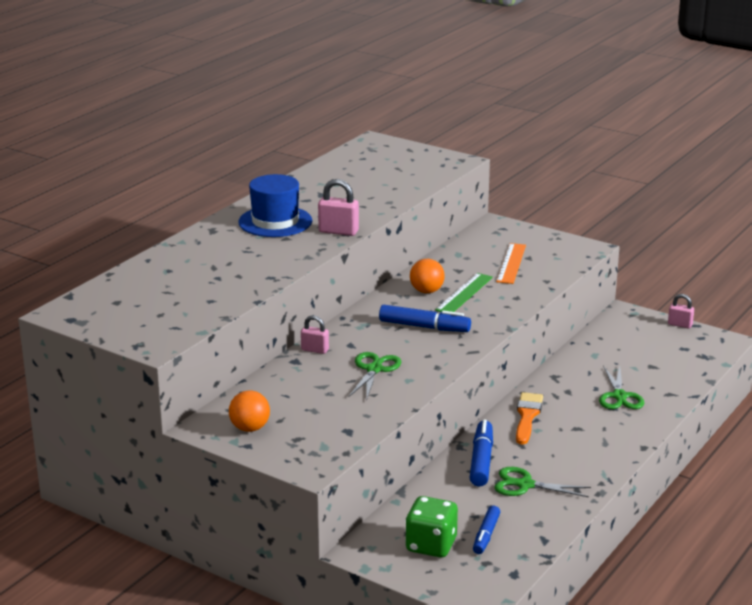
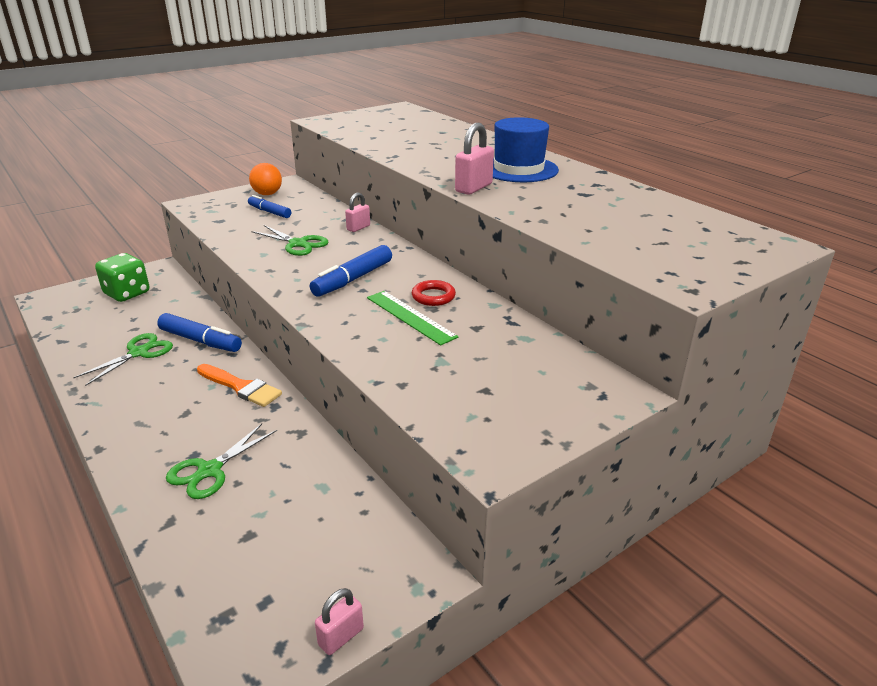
camera: 110 degrees right, 5 degrees up
(426, 291) = (433, 296): orange ball -> red ring
(486, 535) = (105, 317): blue marker -> blue marker (269, 212)
(511, 263) = (474, 370): orange ruler -> none
(619, 396) = (210, 470): green scissors -> green scissors turned 75 degrees counterclockwise

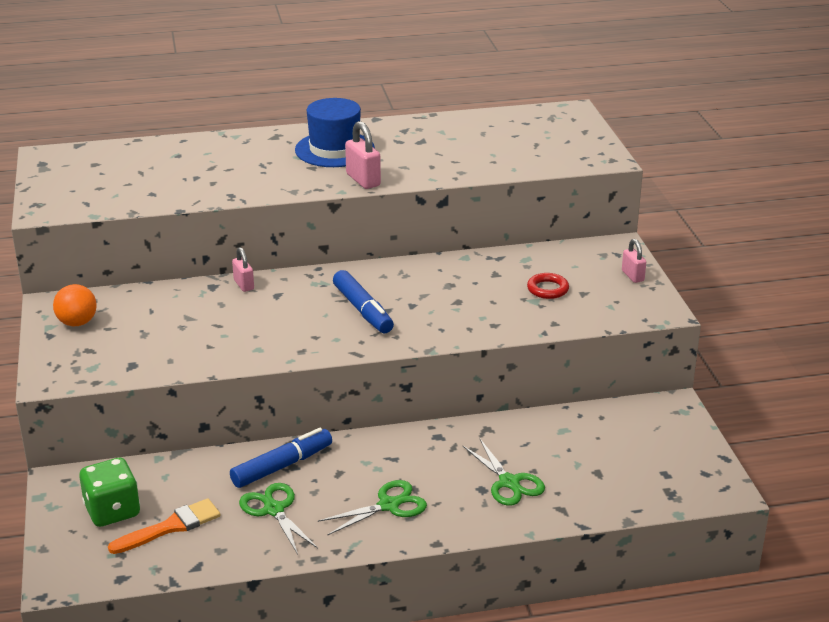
camera: 65 degrees left, 0 degrees up
(240, 387) = (392, 451): orange brush -> orange brush (170, 527)
(269, 212) = (141, 329): blue marker -> none
(298, 244) = (251, 325): green scissors -> green scissors (388, 505)
(341, 637) = (708, 448): pink padlock -> pink padlock (632, 276)
(410, 317) = (456, 298): green ruler -> none
(433, 296) = (429, 279): red ring -> red ring (547, 289)

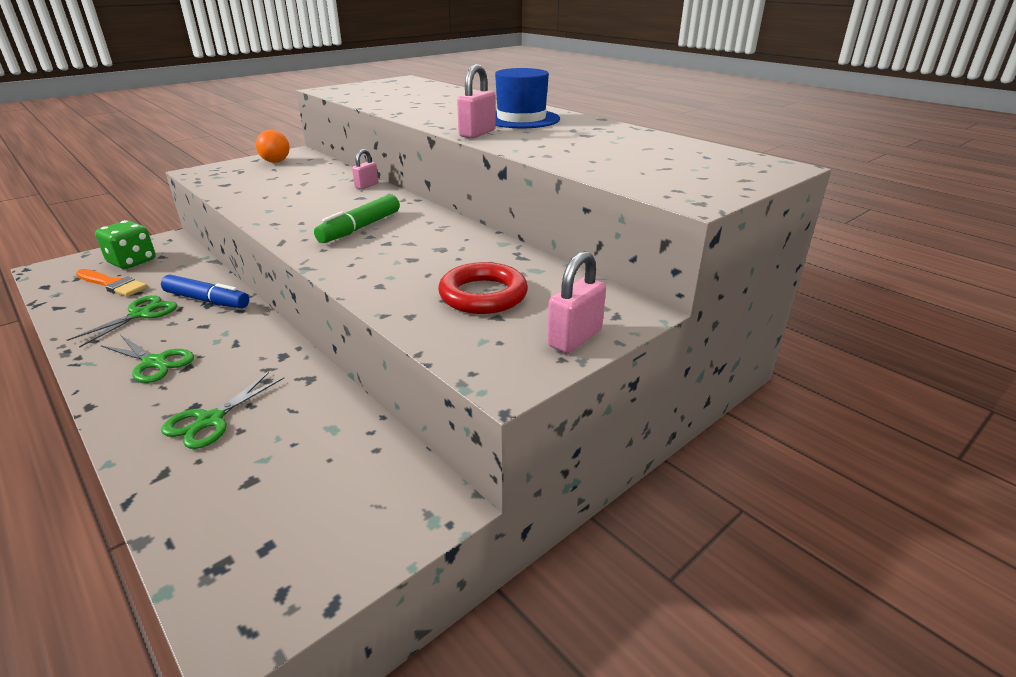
camera: 60 degrees right, 0 degrees up
(363, 310) = (360, 228): blue marker -> green marker
(547, 289) = (483, 295): red ring -> red ring, size x1.67
(632, 276) = (575, 338): pink padlock -> pink padlock, size x1.54

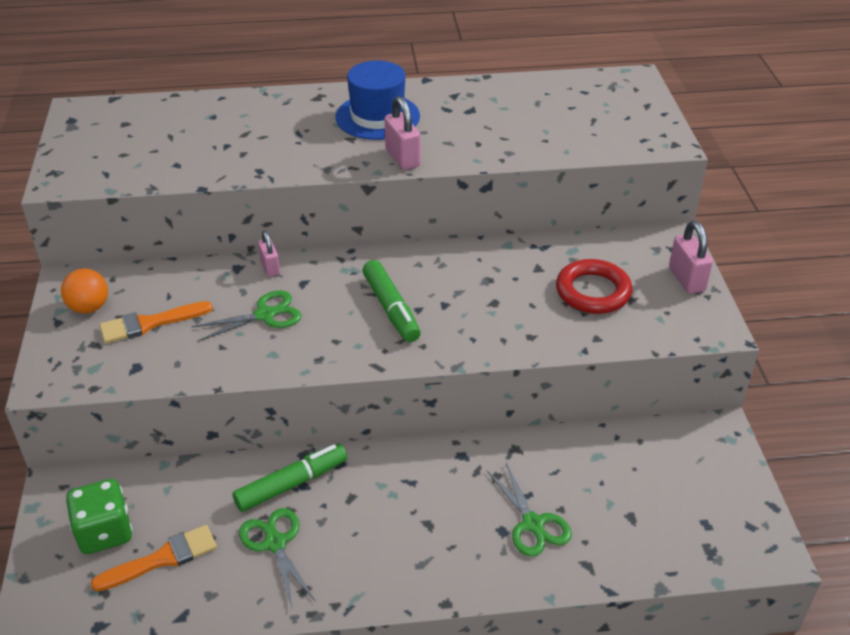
camera: 55 degrees left, 10 degrees up
(154, 362) = (399, 546): green scissors -> green scissors (265, 315)
(207, 300) = (291, 484): blue marker -> green marker
(273, 176) = (150, 323): none -> orange brush

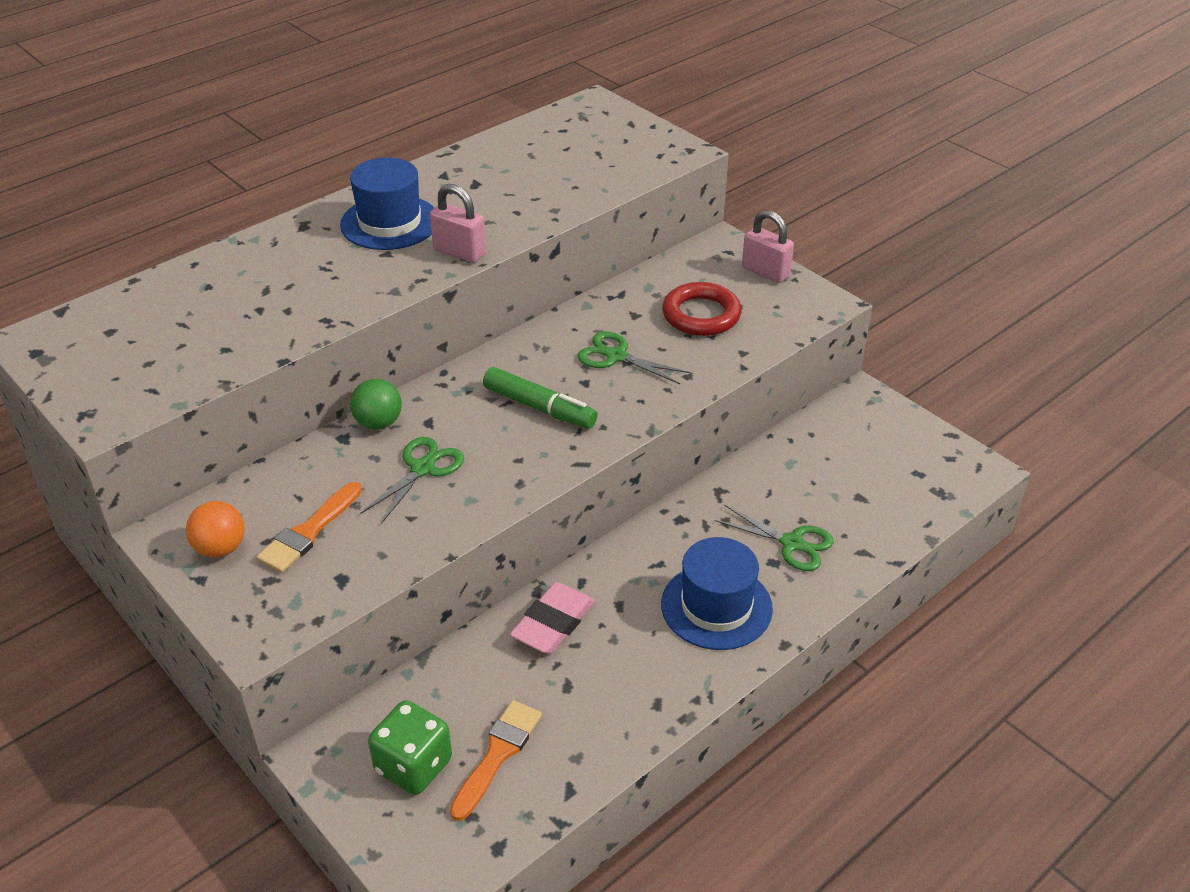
camera: 35 degrees left, 0 degrees up
(270, 267) = (378, 423): pink padlock -> green ball
(275, 543) = (591, 680): green scissors -> green scissors (616, 356)
(291, 484) = (553, 623): green marker -> pink eraser
(422, 541) = (716, 606): none -> blue hat

